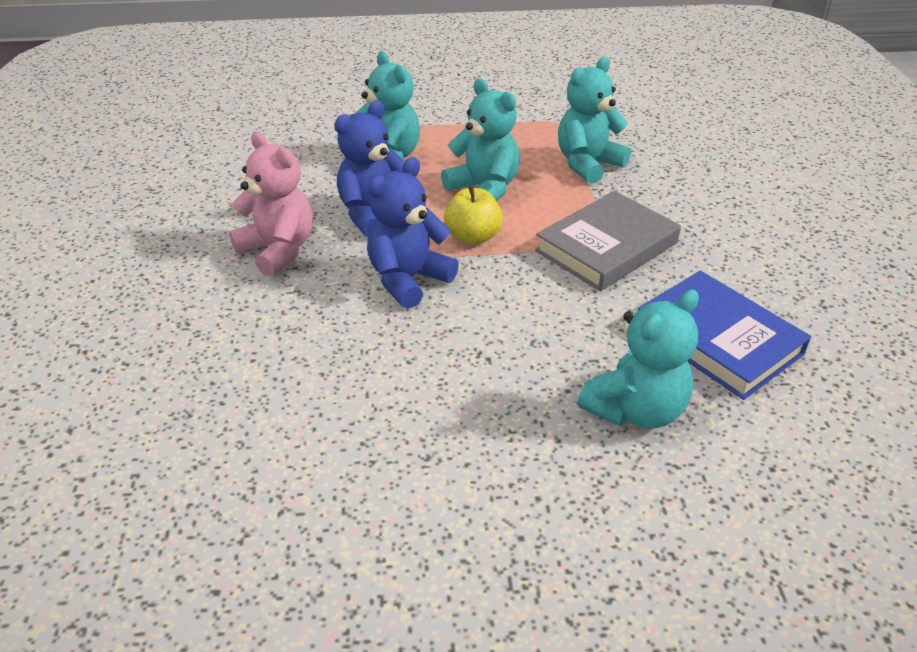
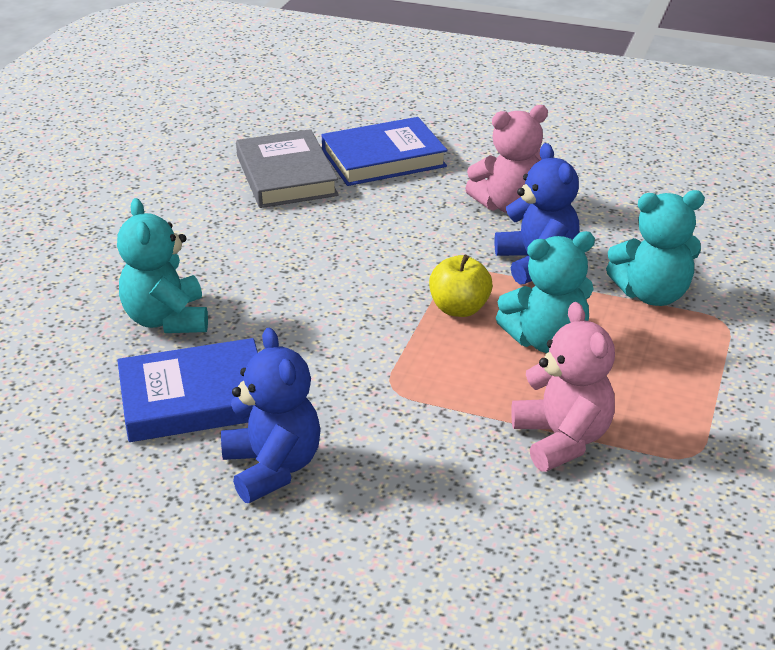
camera: 115 degrees right, 5 degrees down
(201, 364) = (383, 158): none -> blue book
(408, 280) = (417, 258): blue teddy bear -> blue teddy bear (272, 467)
(588, 164) = (562, 439): turquoise teddy bear -> pink teddy bear
(606, 247) = (382, 387): grey book -> grey book (286, 176)

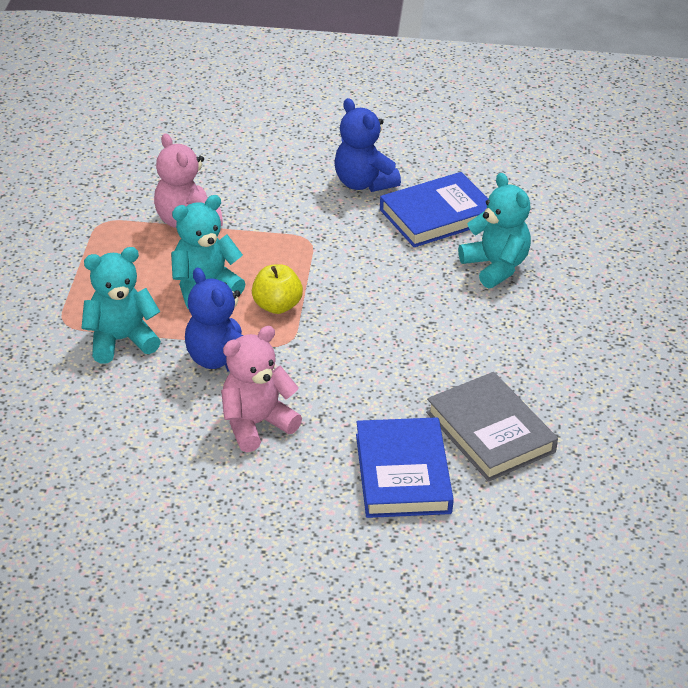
camera: 165 degrees right, 5 degrees up
(383, 158) = (403, 473): blue book -> blue book turned 60 degrees counterclockwise

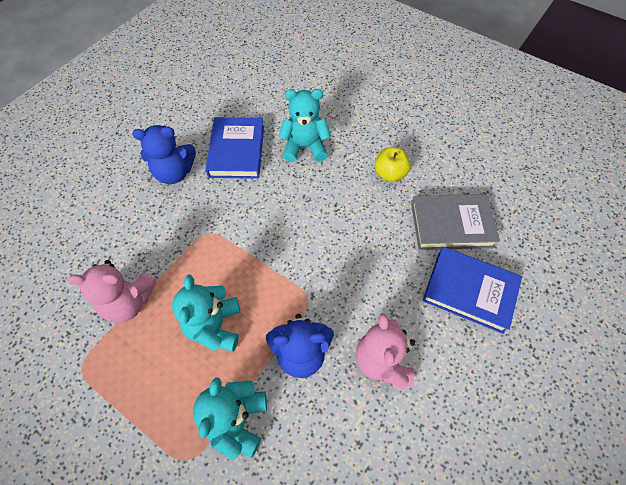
camera: 60 degrees left, 20 degrees up
(277, 306) = (265, 286): yellow apple -> yellow apple (390, 174)

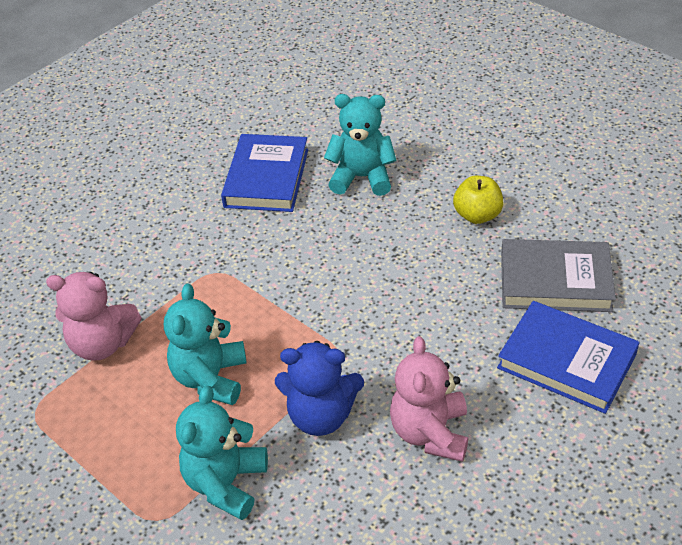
camera: 10 degrees right, 15 degrees down
(174, 173) = (179, 200): blue teddy bear -> none

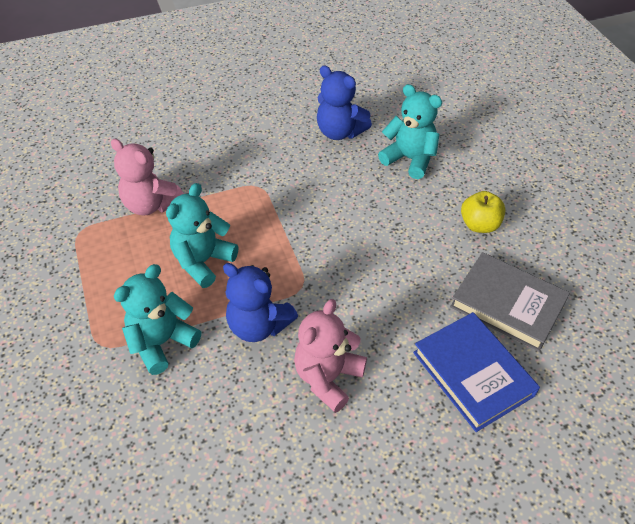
camera: 25 degrees right, 5 degrees up
(266, 178) = (340, 132): blue book -> blue teddy bear

